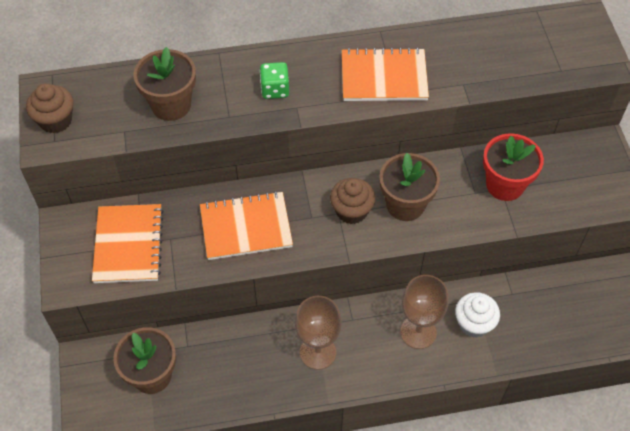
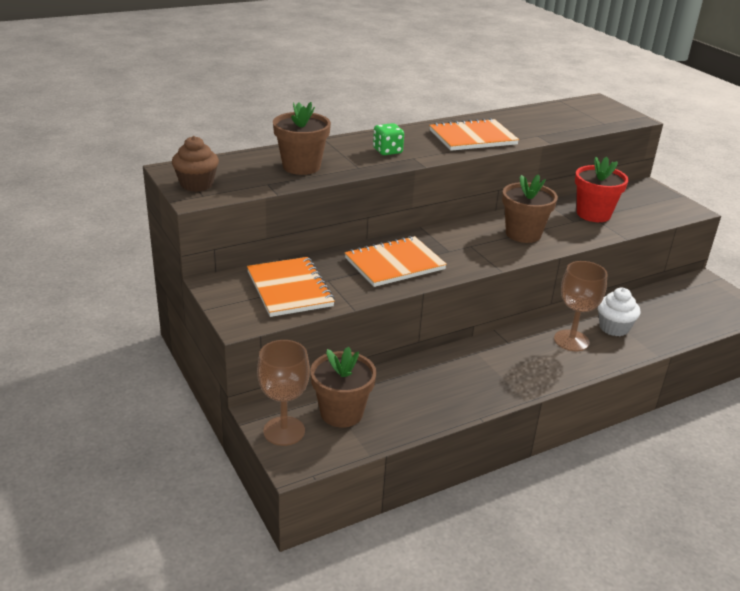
camera: 20 degrees left, 25 degrees down
(318, 352) = (492, 368): brown goblet -> brown goblet (284, 431)
(351, 211) = (481, 243): brown cupcake -> none

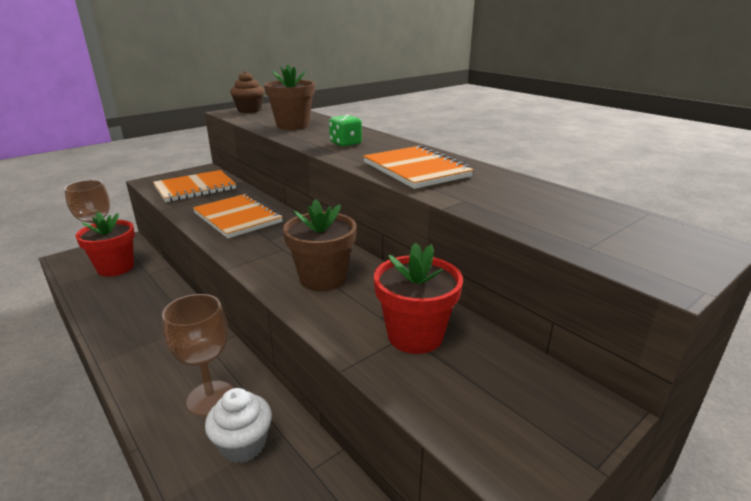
camera: 80 degrees right, 5 degrees down
(341, 413) = (115, 268): brown flower pot -> red flower pot

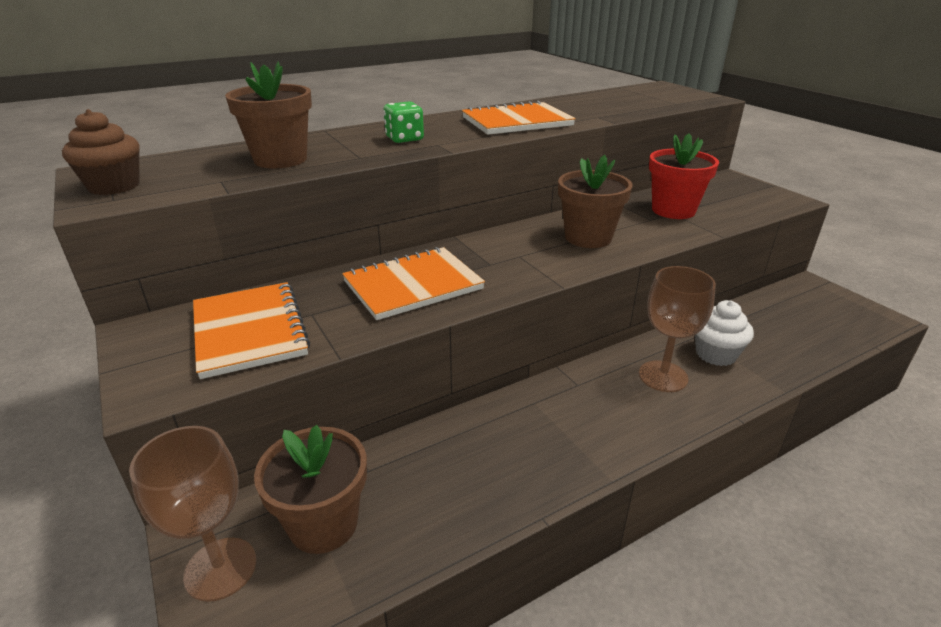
camera: 80 degrees left, 5 degrees up
(115, 268) = (323, 524): red flower pot -> brown flower pot

